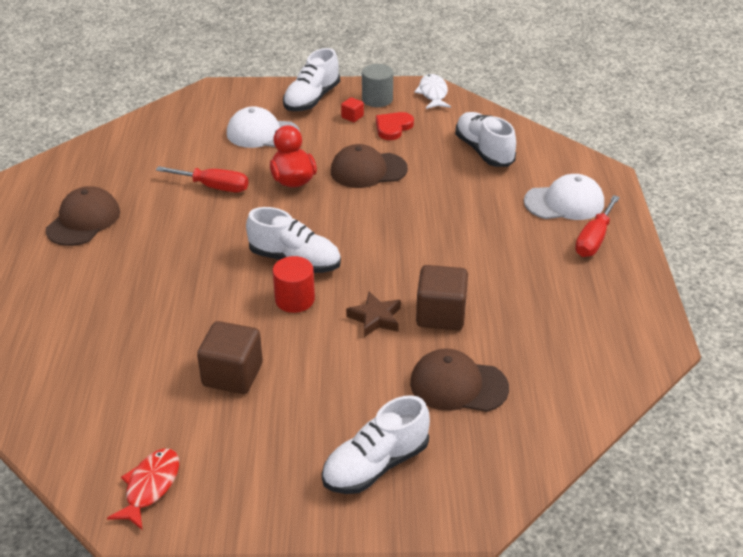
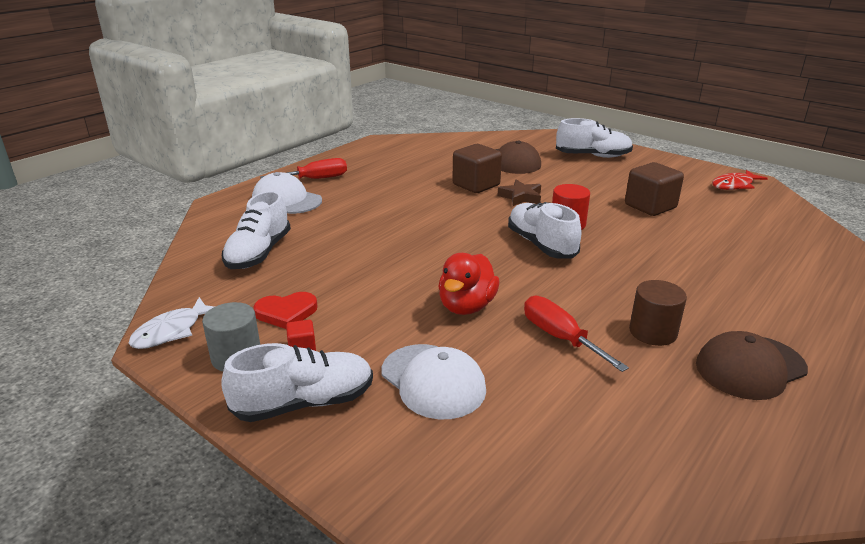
camera: 140 degrees left, 10 degrees down
(156, 218) = (653, 332): none -> brown cylinder
(368, 170) = (382, 283): brown cap -> none

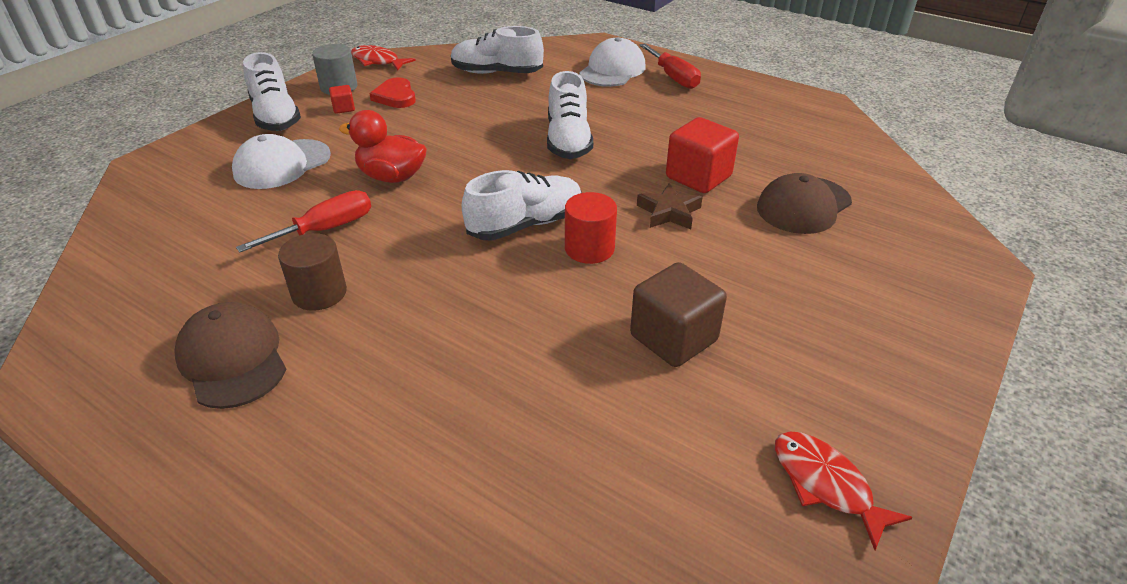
camera: 85 degrees right, 10 degrees up
(171, 331) = (377, 61): white fish -> red fish
(476, 185) = (698, 177): brown cube -> red cube
(593, 156) = (885, 293): white shoe -> white shoe (568, 141)

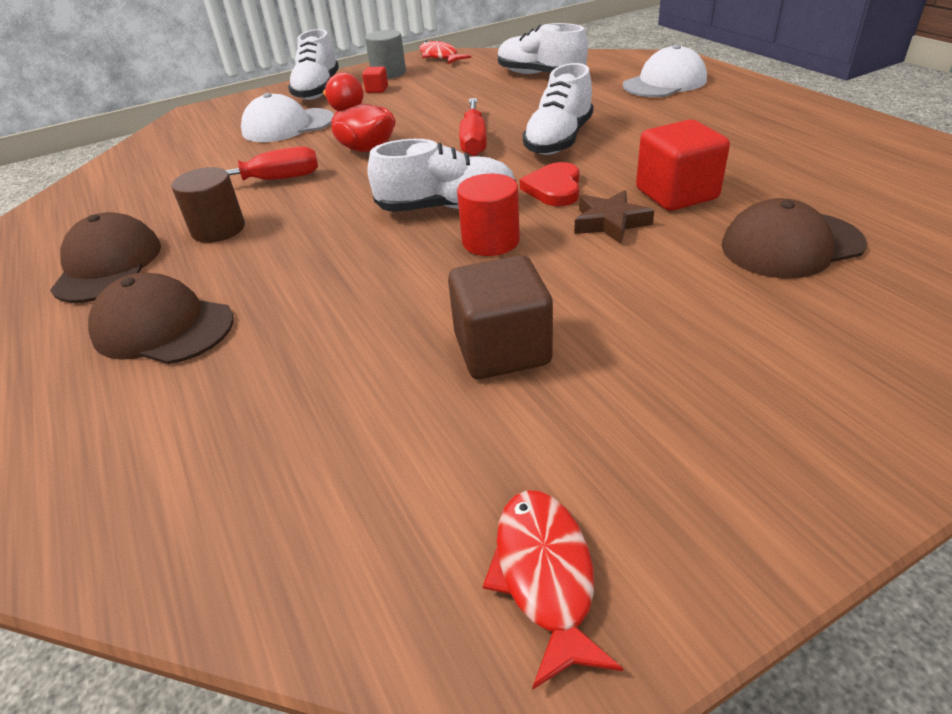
camera: 30 degrees right, 0 degrees up
(363, 402) = (163, 327): none -> brown cap
(395, 96) = (429, 85): red heart -> red heart (554, 188)
(673, 77) = (730, 96): red screwdriver -> red screwdriver (474, 141)

